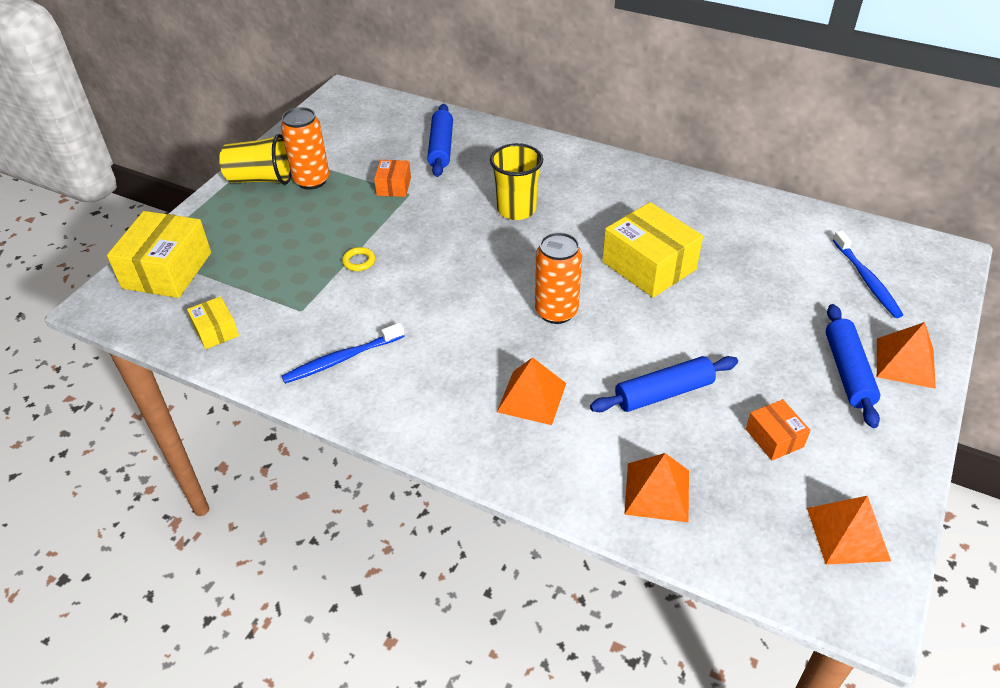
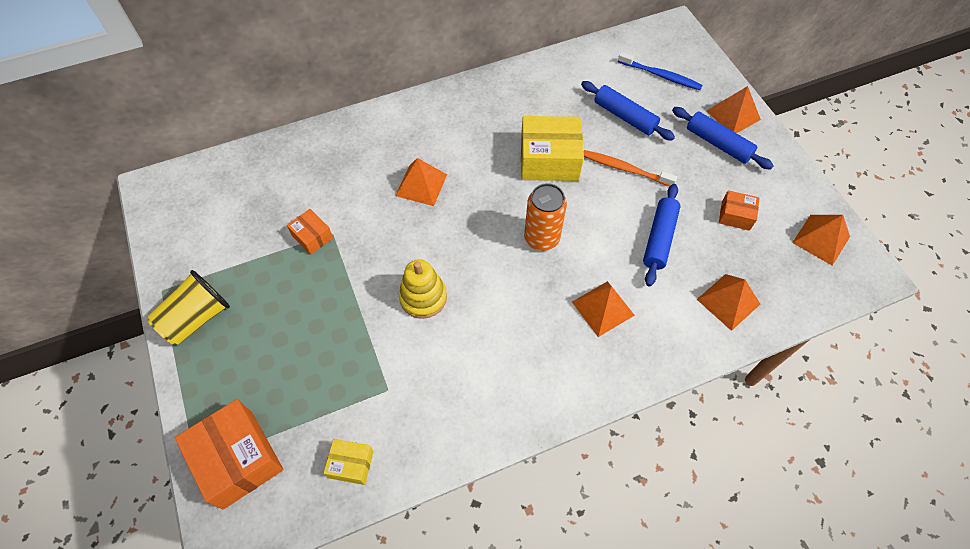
camera: 50 degrees left, 15 degrees up
(167, 270) = (238, 459): yellow box -> orange box
(312, 180) = (241, 284): orange can -> none
(341, 359) = (465, 396): blue toothbrush -> none
(359, 261) = (373, 316): yellow ring -> none
(408, 277) = (423, 297): none -> yellow stacking toy
(441, 147) = (302, 177): blue rolling pin -> blue rolling pin (624, 116)
(516, 209) = (421, 185): yellow cup -> orange pyramid
(712, 321) = (625, 169): none -> orange toothbrush

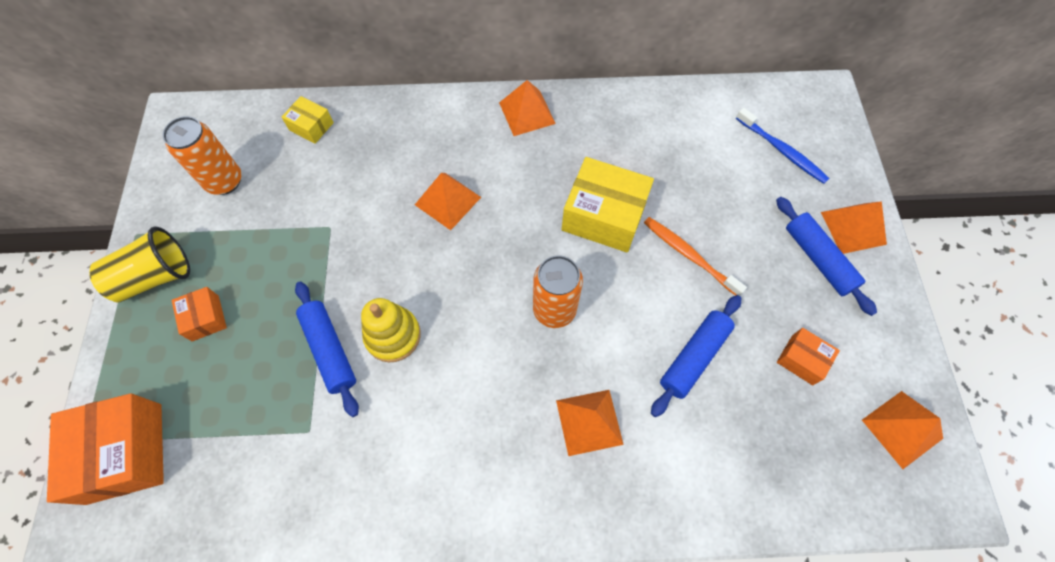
camera: 20 degrees right, 5 degrees up
(222, 225) = (224, 181): none -> orange can
(312, 236) = (308, 224): orange box -> orange box (205, 318)
(351, 464) = (233, 505): yellow box -> yellow box (311, 126)
(624, 116) = (716, 189): blue rolling pin -> blue rolling pin (330, 350)
(728, 301) = (746, 468): orange pyramid -> orange pyramid (527, 113)

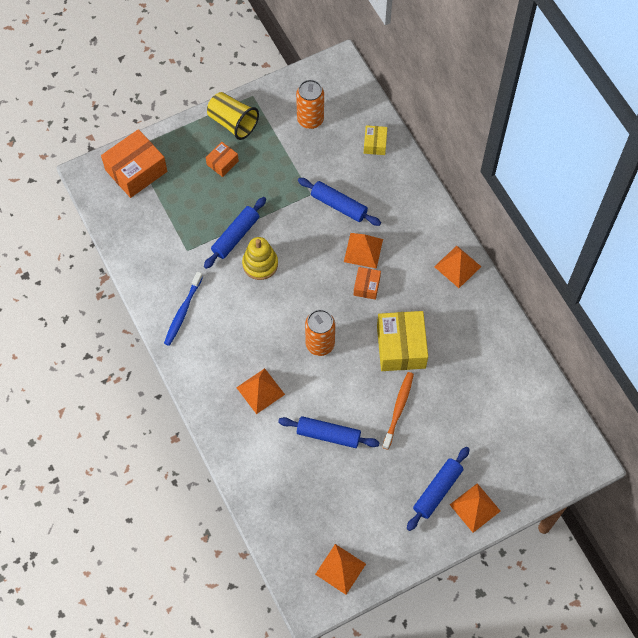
camera: 65 degrees right, 0 degrees up
(368, 201) = (339, 205): none -> blue rolling pin
(782, 151) = (516, 444): blue toothbrush -> blue toothbrush (182, 312)
(802, 360) = (358, 499): orange box -> orange box (366, 286)

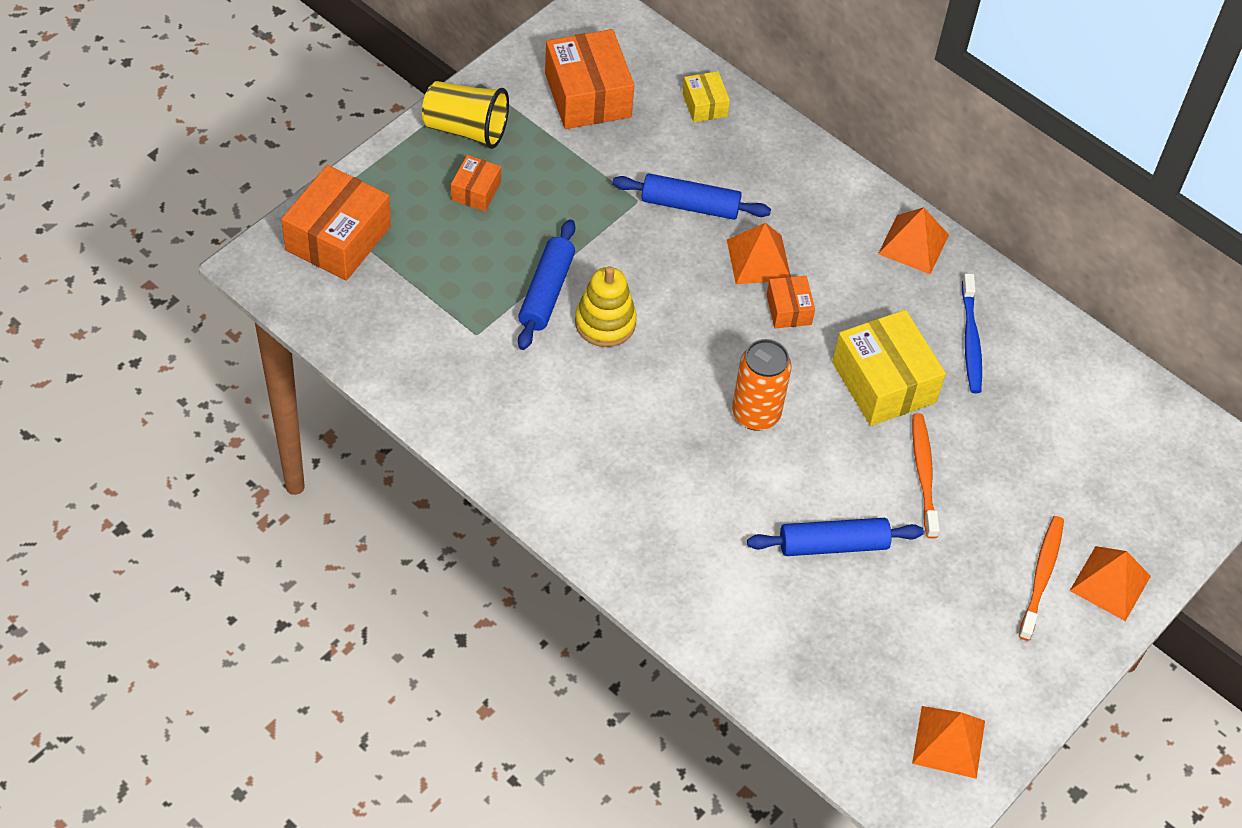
camera: 25 degrees left, 10 degrees down
(182, 312) = (511, 428): blue toothbrush -> blue toothbrush (970, 340)
(260, 391) = (693, 510): orange pyramid -> none
(310, 119) = (588, 95): orange can -> orange box
(437, 491) = (1041, 576): blue rolling pin -> orange toothbrush

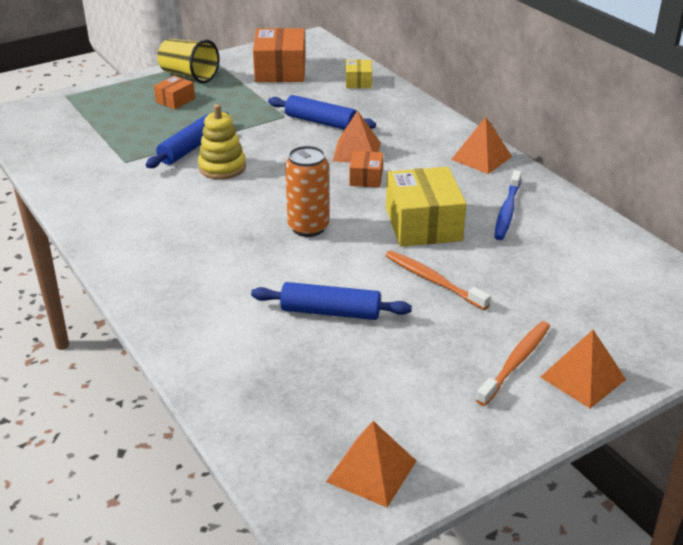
camera: 20 degrees right, 20 degrees down
(338, 238) = (67, 110): orange box -> none
(923, 473) = (433, 280): orange toothbrush -> orange toothbrush turned 60 degrees counterclockwise

